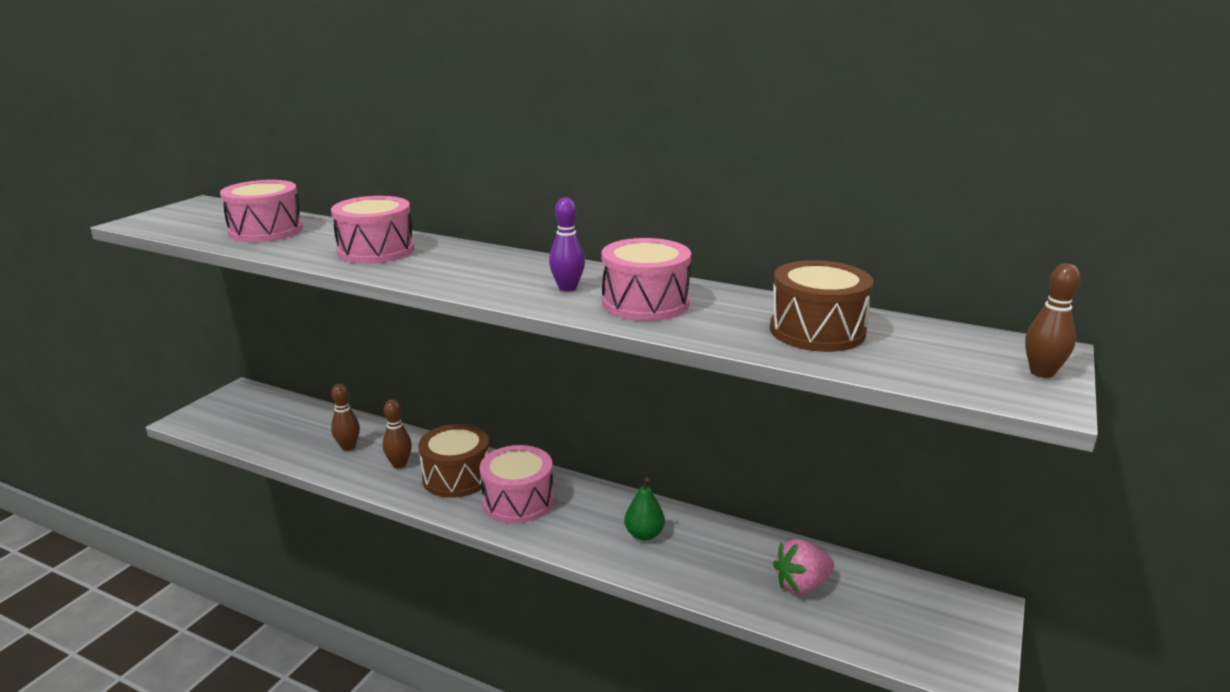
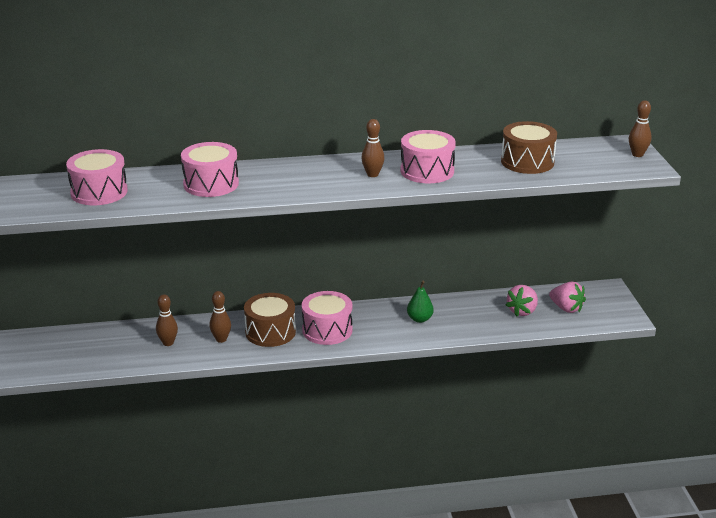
camera: 35 degrees left, 5 degrees up
(567, 288) = (372, 174): purple bowling pin -> brown bowling pin
(877, 610) = (566, 308): none -> pink strawberry

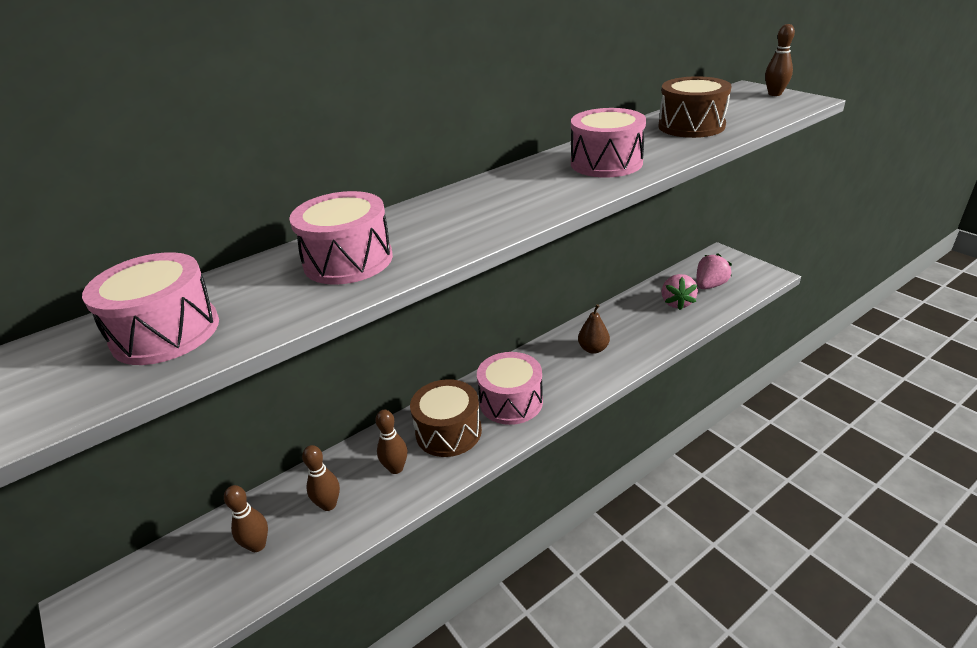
camera: 25 degrees left, 5 degrees up
(372, 174) = (550, 184): brown bowling pin -> brown bowling pin (257, 545)
(419, 319) = (593, 349): green pear -> brown pear
(566, 308) = (710, 285): pink strawberry -> pink strawberry turned 60 degrees counterclockwise

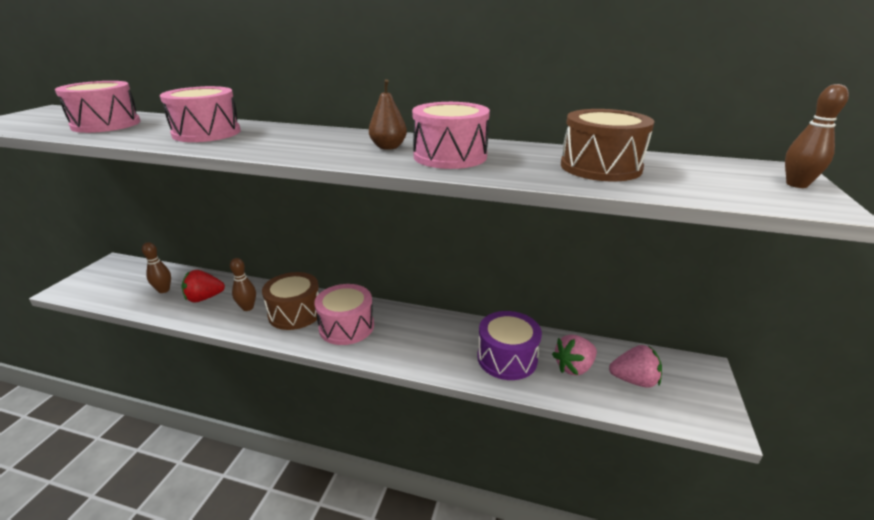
camera: 50 degrees right, 5 degrees down
(328, 504) = (204, 298): brown bowling pin -> red strawberry
(593, 349) = (448, 342): brown pear -> brown pear (388, 147)
(641, 328) = (507, 358): none -> purple drum

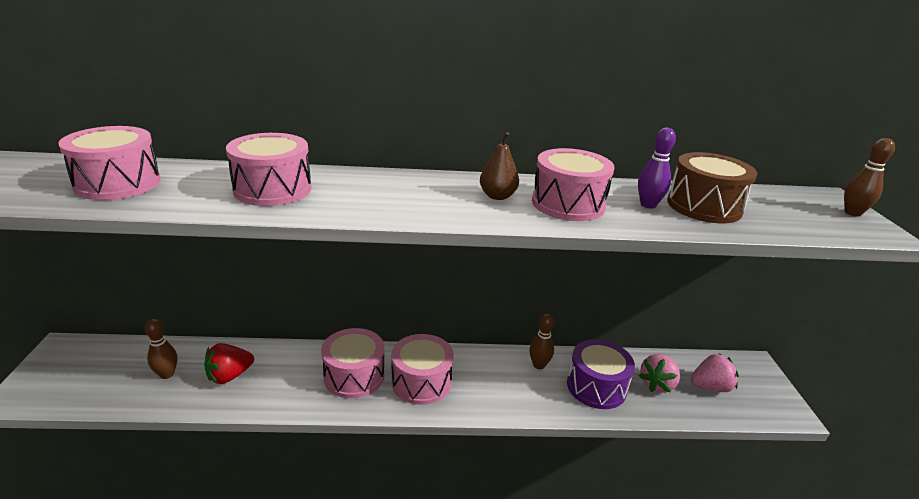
camera: 20 degrees left, 0 degrees up
(248, 308) = (293, 379): brown bowling pin -> brown bowling pin (539, 365)
(295, 313) = (354, 376): brown drum -> pink drum
(536, 162) = (648, 205): none -> purple bowling pin

